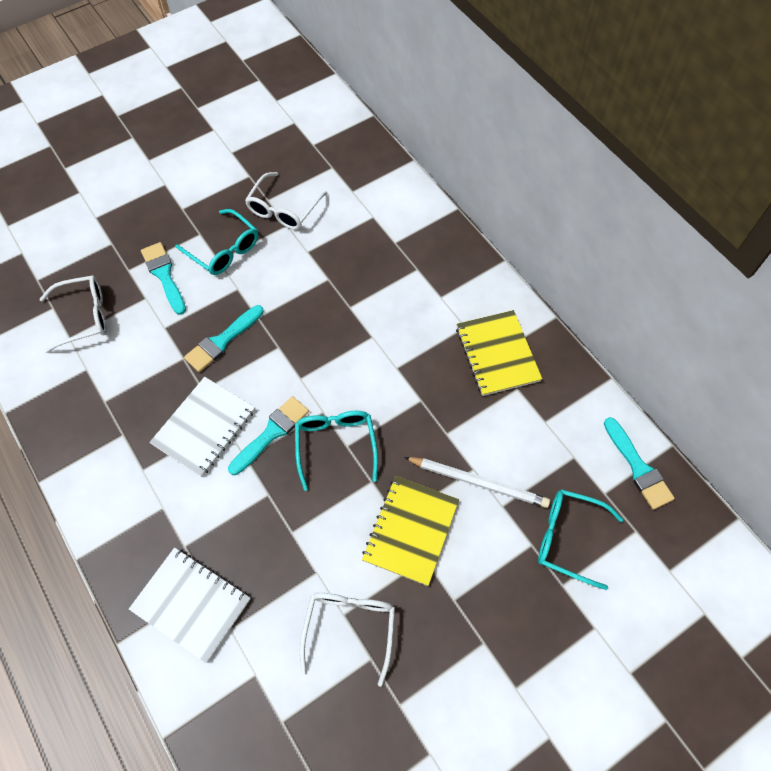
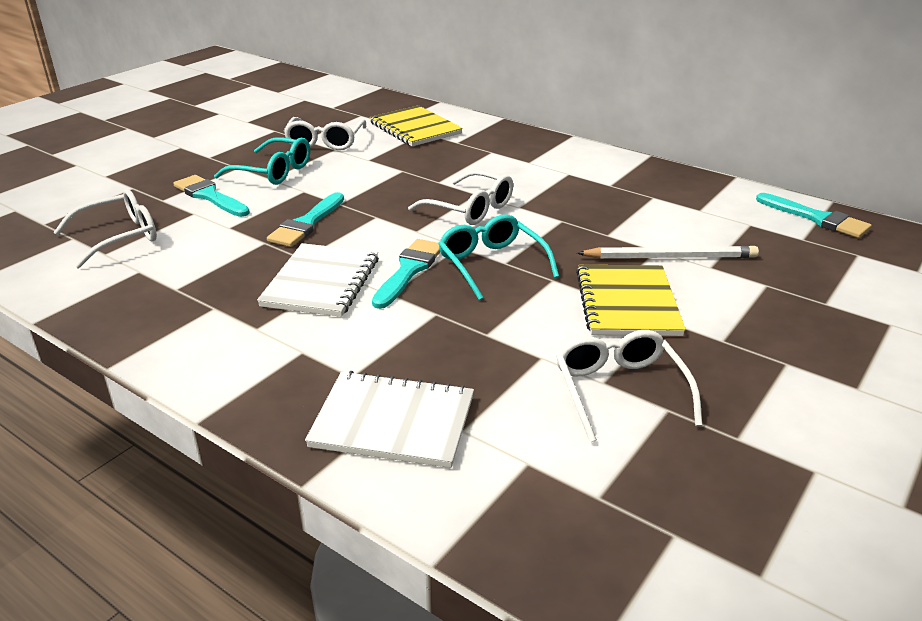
camera: 20 degrees left, 30 degrees down
(356, 359) = (470, 209): none -> white glasses
(497, 354) = (615, 182): yellow notebook -> yellow notebook (415, 128)
(568, 538) = (798, 272): turquoise glasses -> none

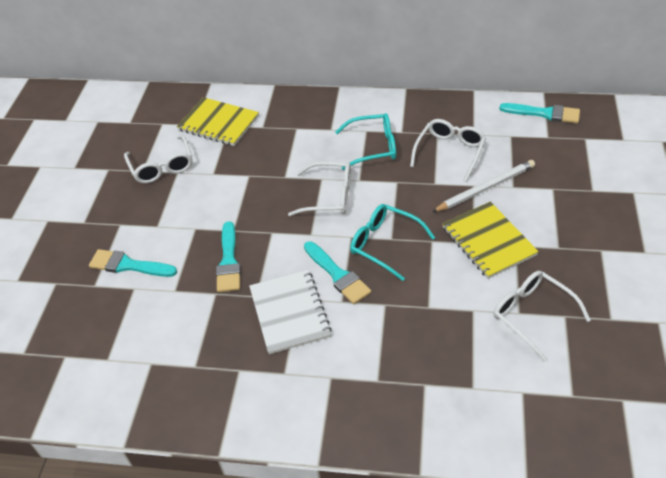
camera: 25 degrees left, 15 degrees up
(119, 237) = (101, 338): white glasses -> white glasses (450, 152)
(273, 172) = (152, 218): turquoise glasses -> turquoise glasses (373, 147)
(393, 422) = (431, 403): white notebook -> none
(409, 271) = (337, 275): turquoise brush -> turquoise brush turned 150 degrees clockwise

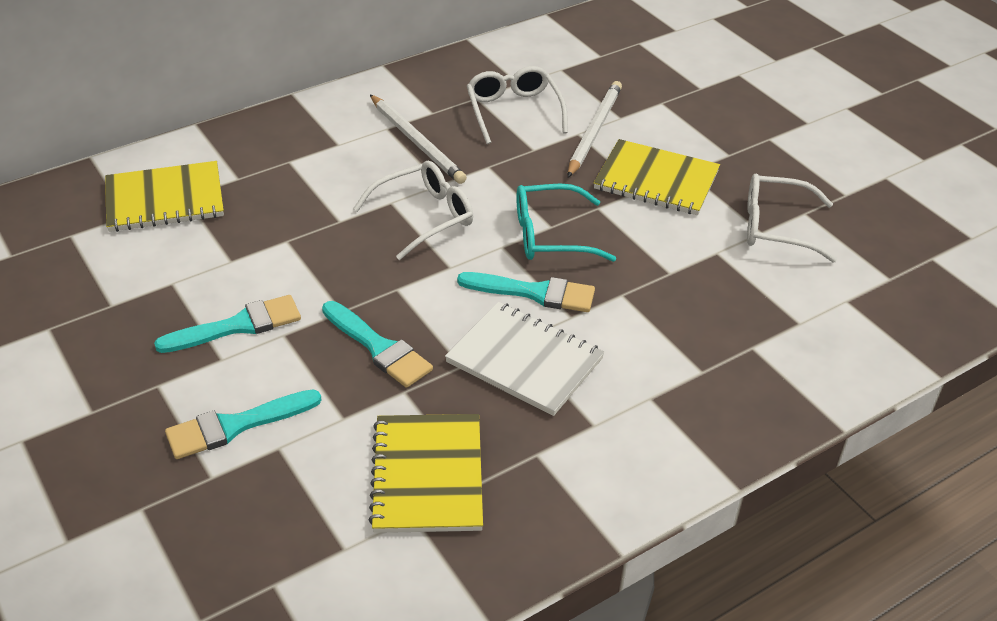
camera: 45 degrees left, 5 degrees down
(162, 167) = (138, 286): white glasses -> none
(178, 346) = (428, 475): none -> yellow notebook
(373, 147) = (417, 142): turquoise glasses -> white pencil
(544, 113) = (571, 34): turquoise brush -> turquoise brush (237, 326)

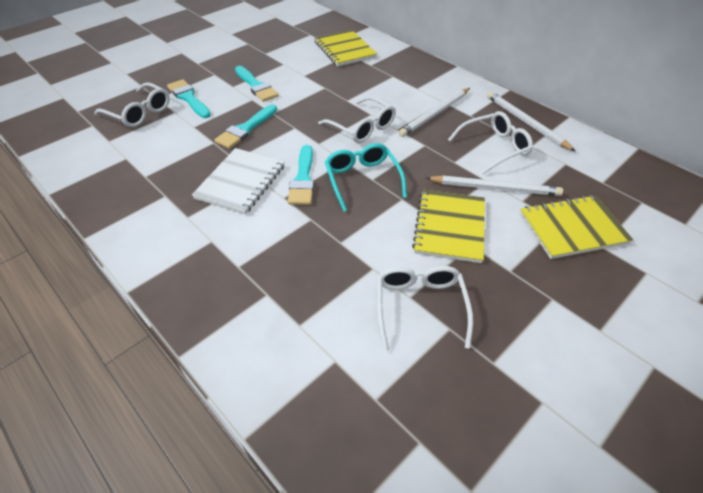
camera: 80 degrees right, 5 degrees up
(258, 504) = (139, 113): none -> white glasses
(428, 475) = (152, 159): yellow notebook -> yellow notebook (572, 228)
(468, 73) = (526, 122): none -> white pencil

